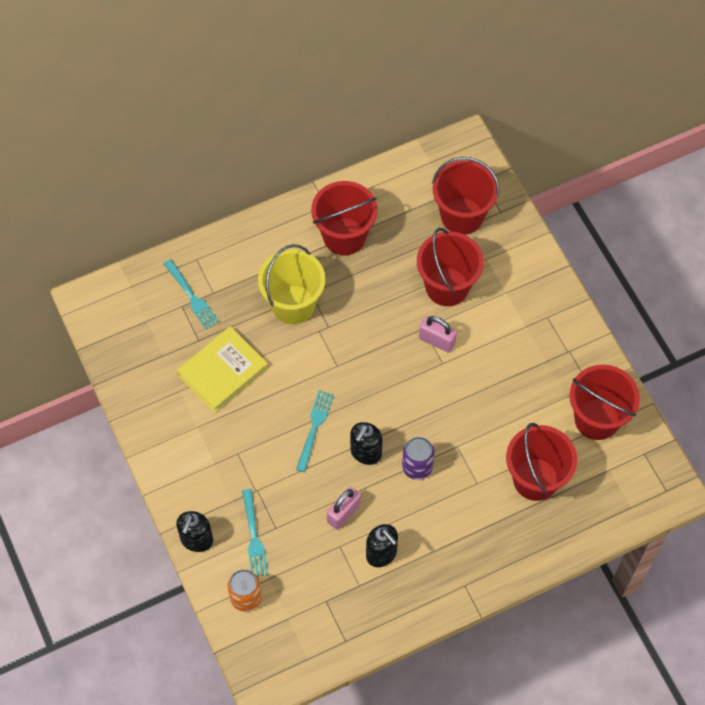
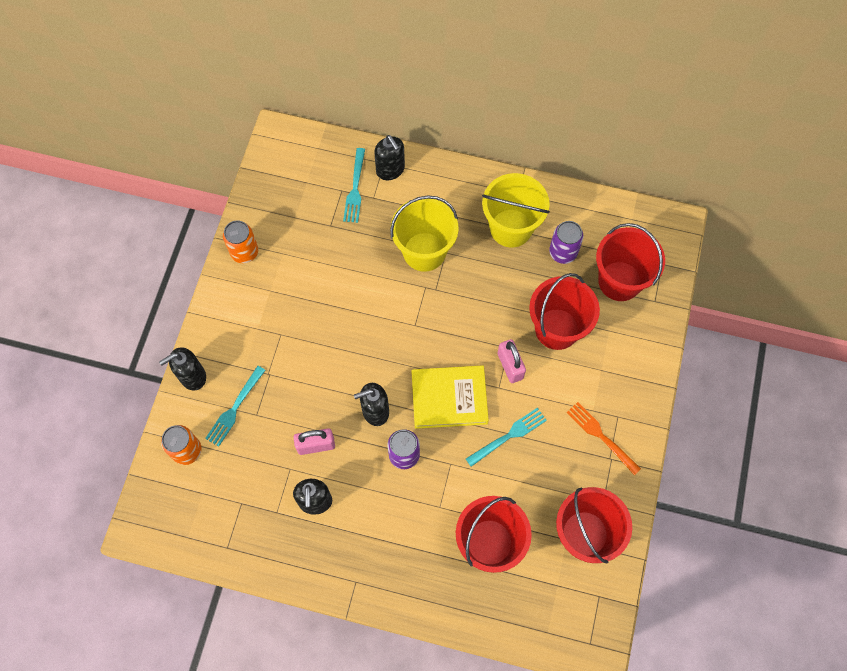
camera: 40 degrees right, 5 degrees up
(147, 413) = (244, 252): none -> orange can
(207, 261) = (390, 170): none -> black soap dispenser
(222, 371) = (326, 263): yellow book -> yellow book (449, 398)
(314, 428) = (354, 360): turquoise fork -> turquoise fork (508, 436)
(344, 236) = (511, 228): red bucket -> yellow bucket
(400, 226) = (563, 252): none -> purple can
(548, 340) = (601, 436): none -> orange fork

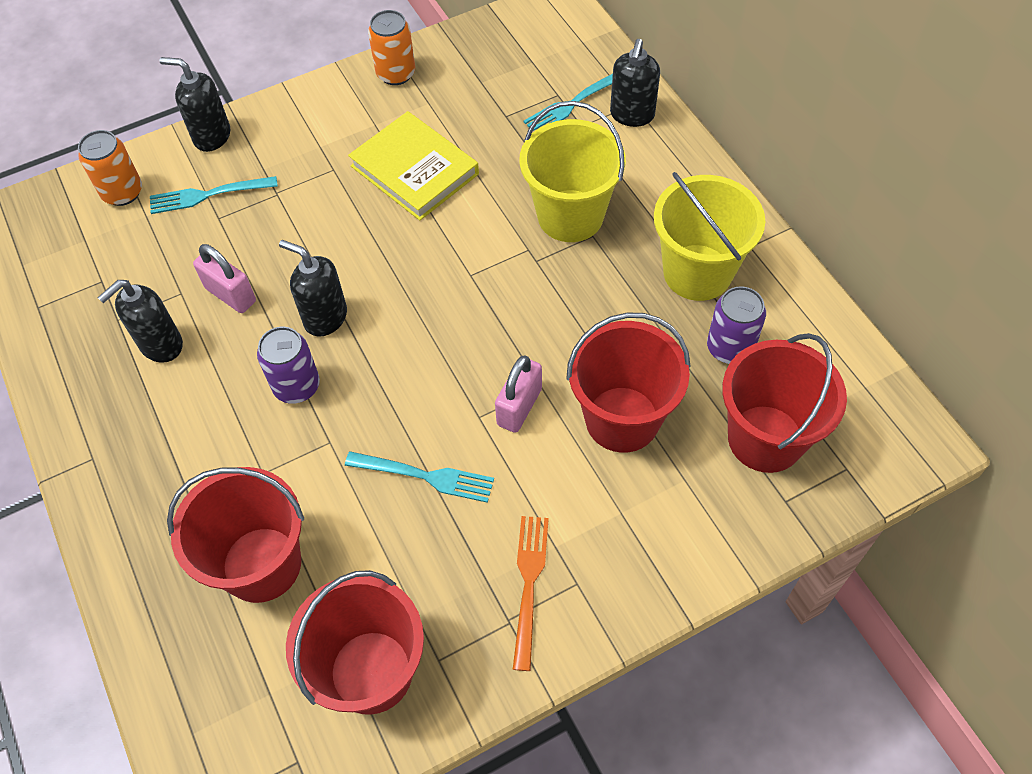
camera: 50 degrees right, 10 degrees down
(449, 398) = (413, 376): yellow book -> yellow book (414, 170)

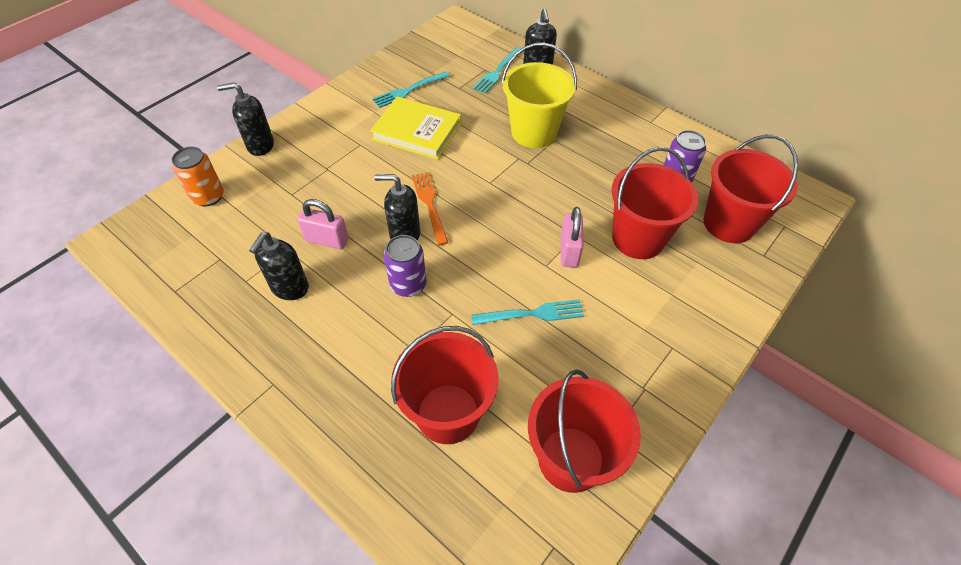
camera: 25 degrees left, 5 degrees down
(208, 195) = (276, 182): turquoise fork -> turquoise fork (409, 90)
(396, 74) = (373, 80): orange can -> none
(529, 584) = (642, 359): orange fork -> orange fork (429, 205)
(697, 272) = (630, 143): yellow bucket -> none

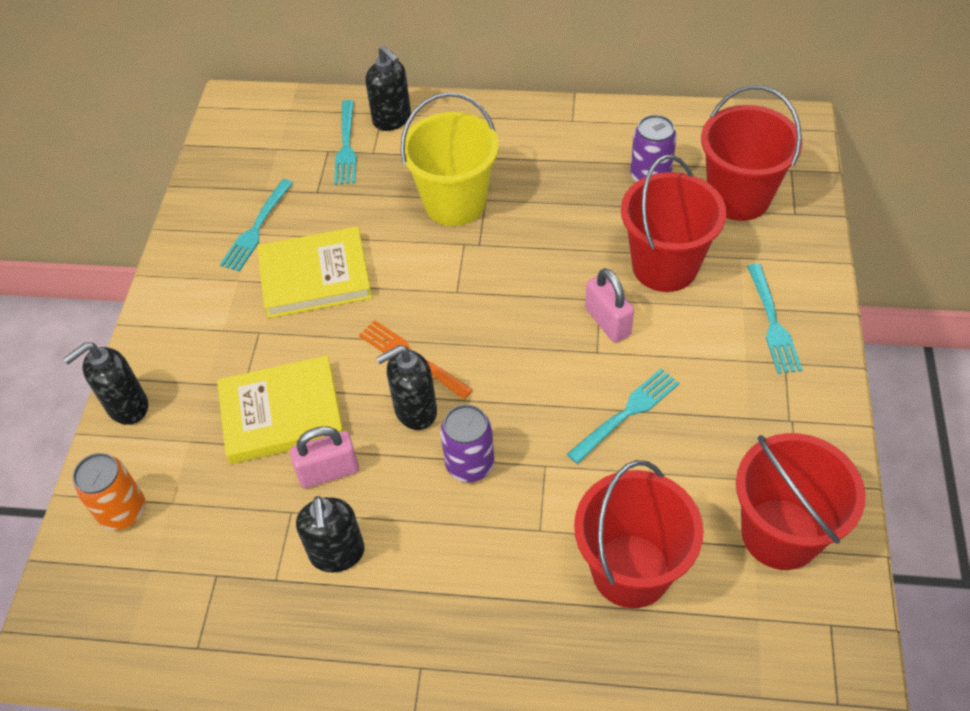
camera: 30 degrees left, 0 degrees up
(332, 194) = (282, 414): none -> yellow book
(686, 316) = (772, 322): none -> turquoise fork

